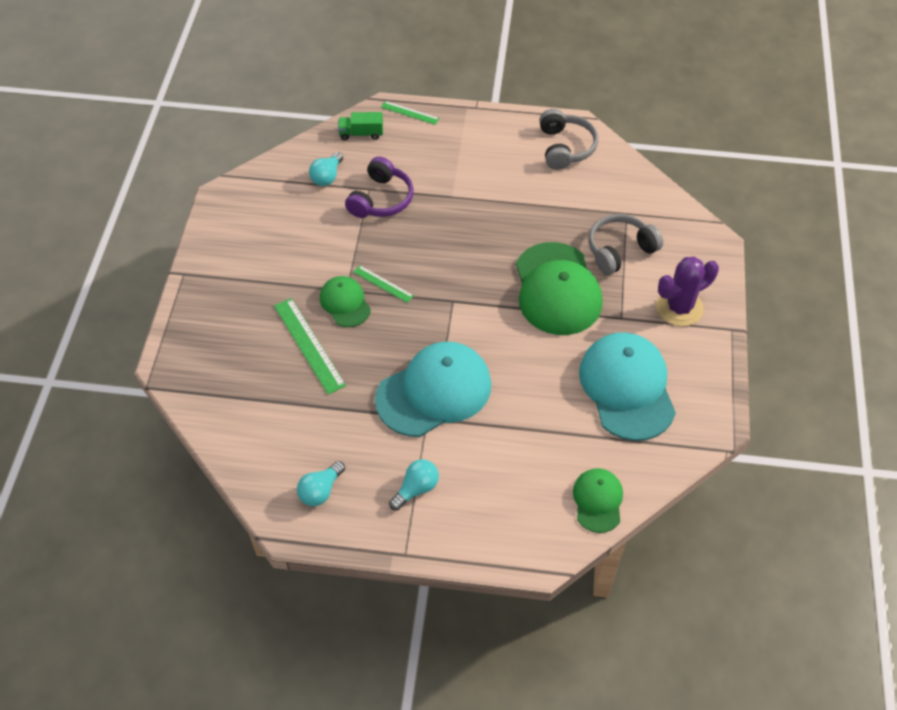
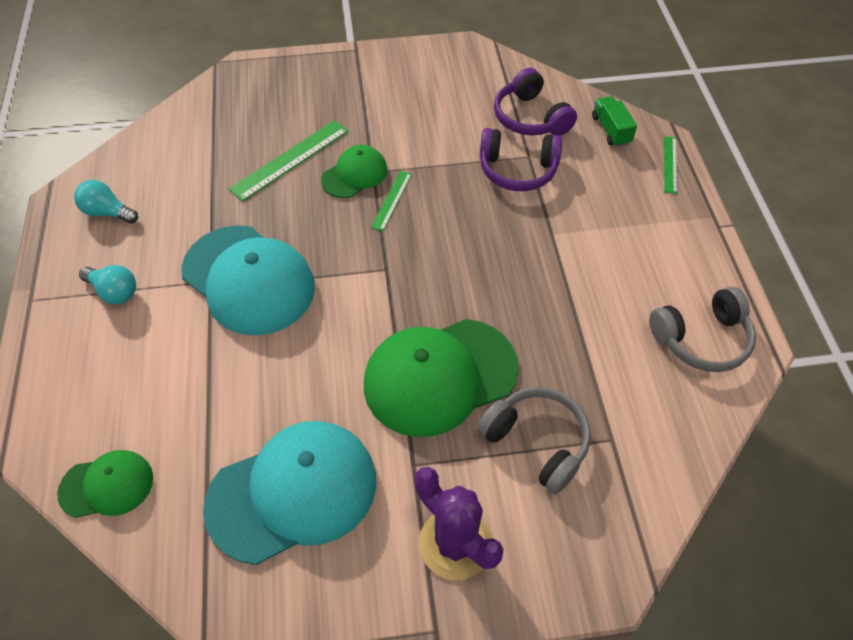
camera: 75 degrees right, 0 degrees up
(327, 177) = (530, 118): turquoise light bulb -> purple headphones

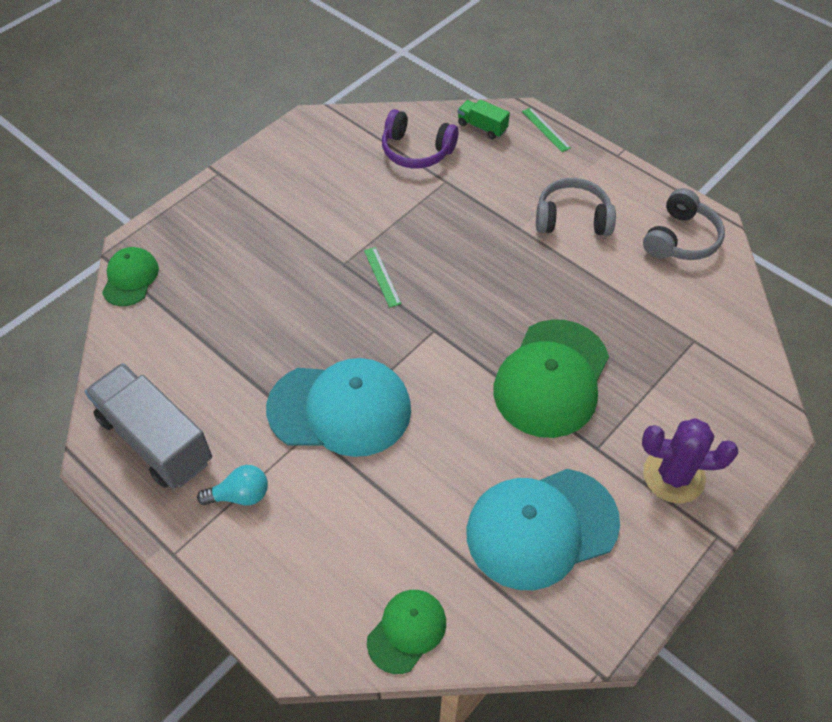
camera: 40 degrees left, 0 degrees up
(107, 212) = (155, 440): turquoise light bulb -> grey truck
(290, 159) = (265, 296): green ruler -> none
(293, 492) = (541, 528): turquoise cap -> turquoise cap turned 135 degrees counterclockwise
(354, 174) = (331, 275): green cap -> green cap (130, 278)
(517, 170) = (449, 196): purple headphones -> none
(537, 442) = (654, 375): grey headphones -> grey headphones (572, 219)

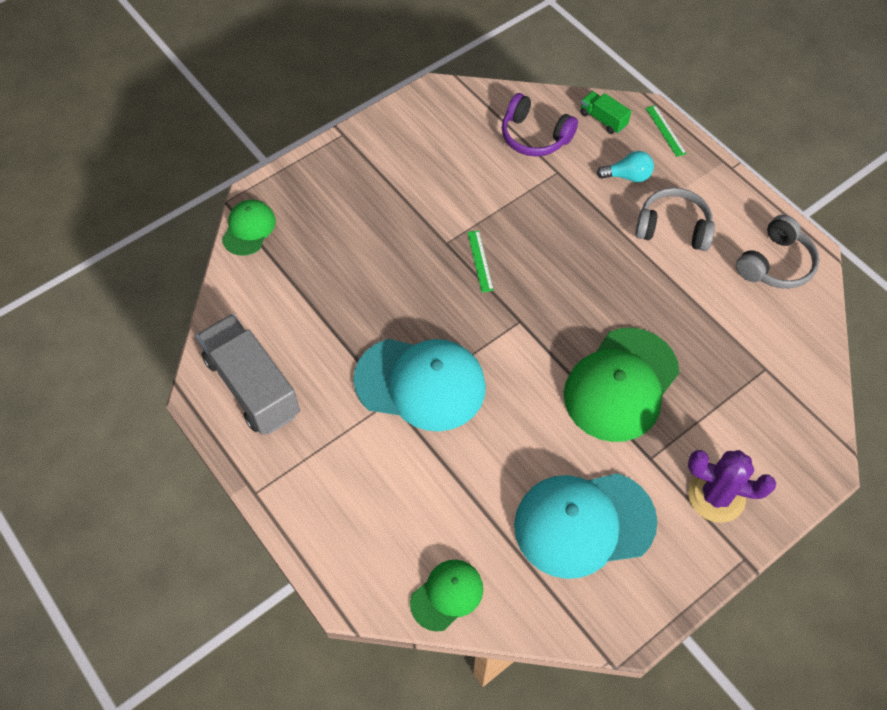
camera: 10 degrees right, 5 degrees up
(240, 495) = (320, 449): turquoise light bulb -> turquoise light bulb (627, 176)

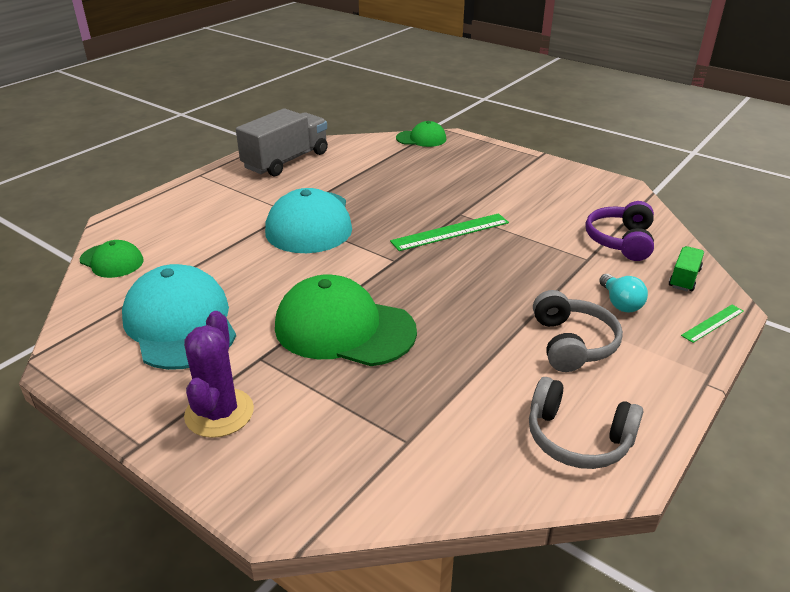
camera: 75 degrees right, 25 degrees down
(480, 261) = (450, 232): green ruler -> green ruler, size x1.76

